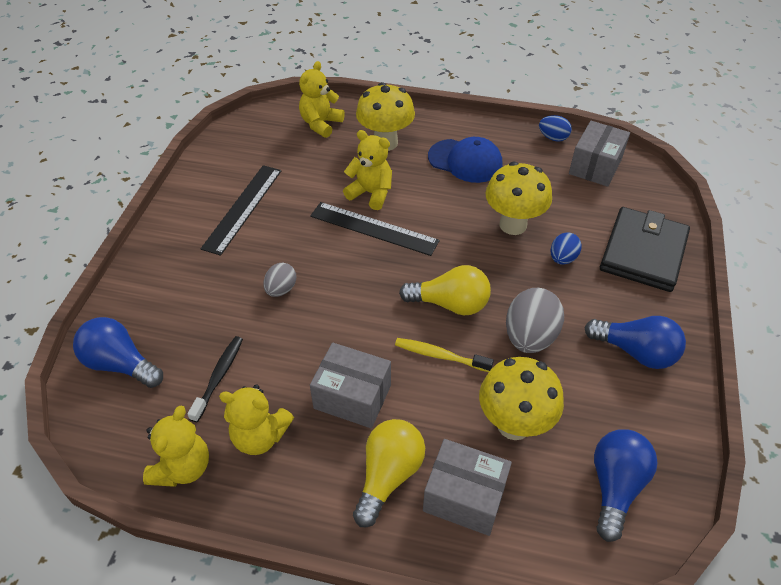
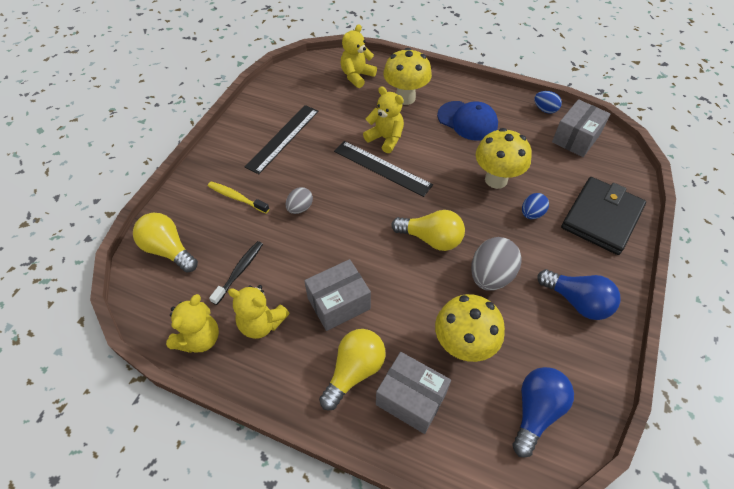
camera: 10 degrees right, 5 degrees up
(120, 364) = (168, 250): blue light bulb -> yellow light bulb
(352, 397) = (338, 303): grey box -> grey box turned 60 degrees counterclockwise
(440, 355) = (414, 280): yellow toothbrush -> yellow toothbrush (236, 197)

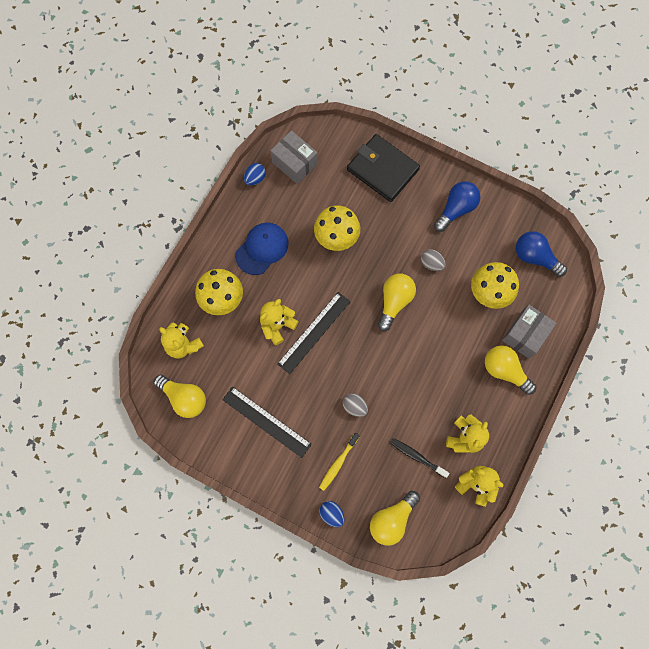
camera: 85 degrees left, 20 degrees up
(305, 81) = (184, 398): none -> yellow light bulb
(338, 303) = (450, 378): grey box -> none
(490, 276) = (431, 263): grey egg -> grey egg, size x0.57
(531, 214) = (375, 220): blue egg -> blue egg (331, 514)

